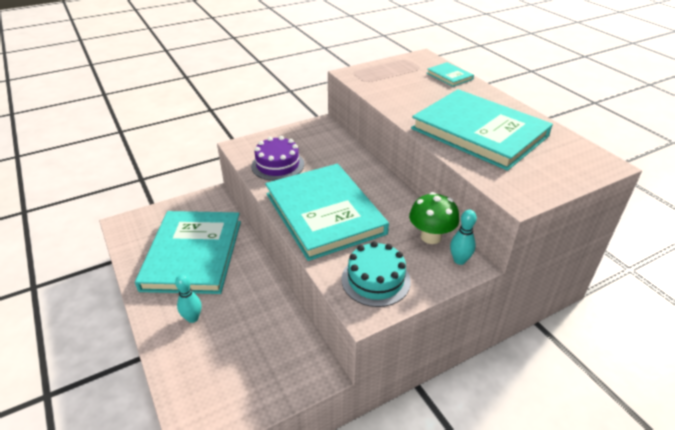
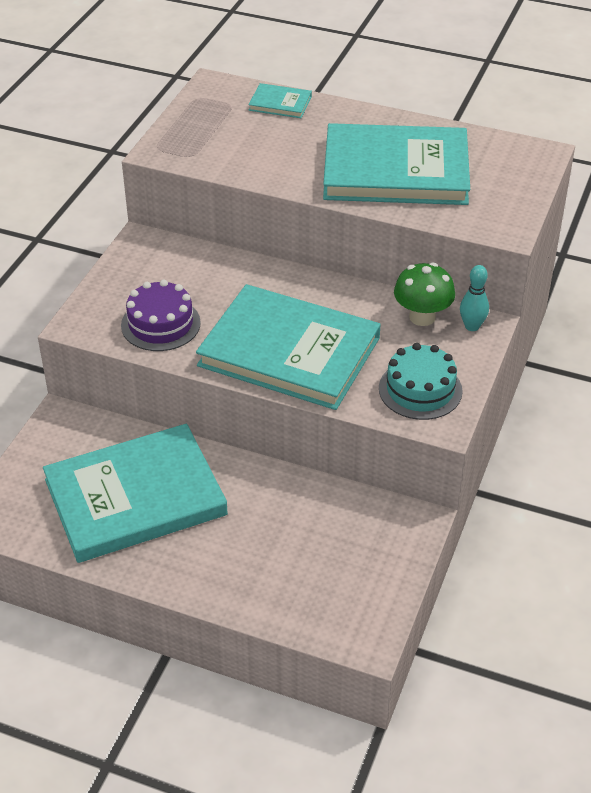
camera: 40 degrees left, 5 degrees up
(192, 318) = (230, 557): turquoise bowling pin -> none
(193, 254) = (135, 497): turquoise book -> turquoise book turned 75 degrees counterclockwise

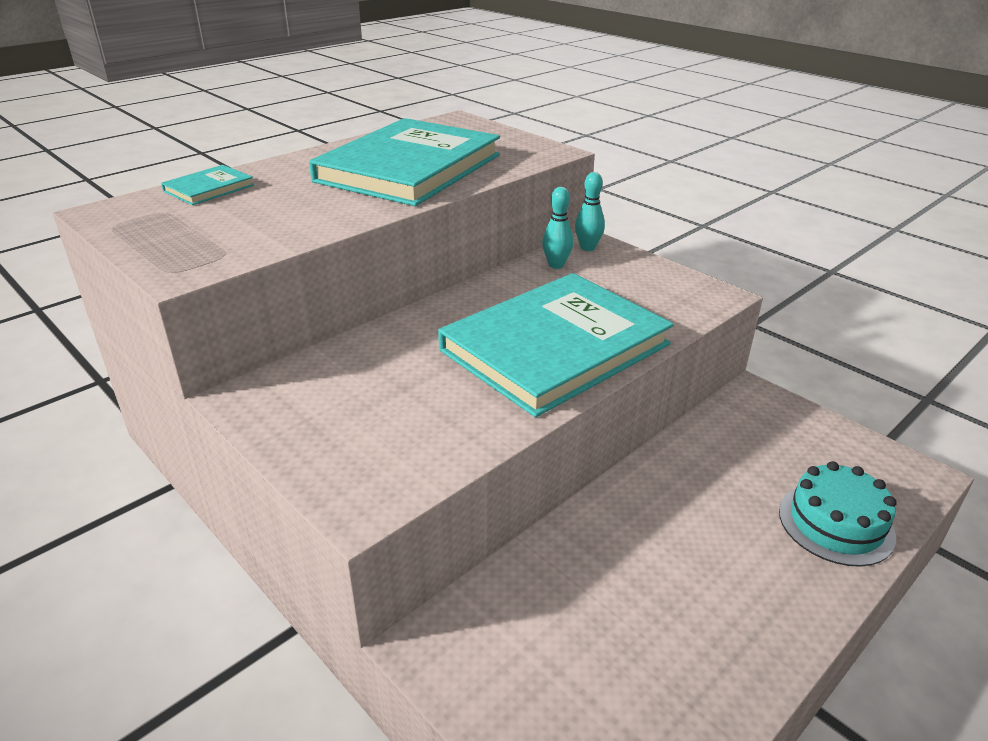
camera: 65 degrees left, 10 degrees down
(135, 497) = (639, 605): turquoise book -> none
(160, 324) = (429, 426): purple cake -> none
(420, 389) = (662, 293): turquoise cake -> turquoise cake (836, 523)
(422, 317) = (556, 265): green mushroom -> turquoise bowling pin

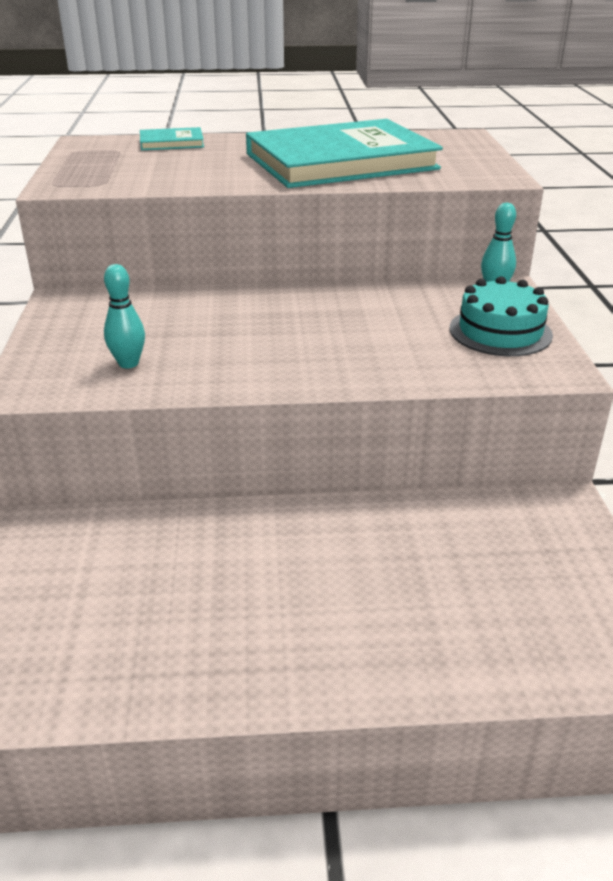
camera: 40 degrees right, 0 degrees up
(555, 347) = (323, 352): turquoise book -> none
(556, 265) = (437, 294): turquoise bowling pin -> turquoise bowling pin (128, 363)
(836, 523) = (470, 644): turquoise cake -> turquoise cake (500, 332)

